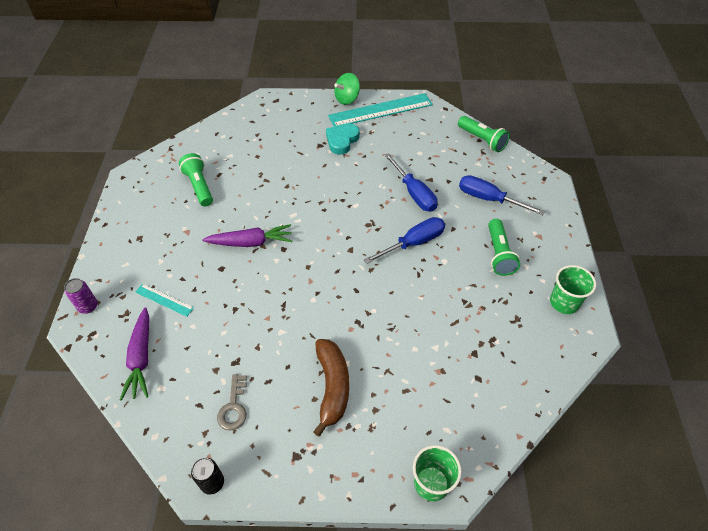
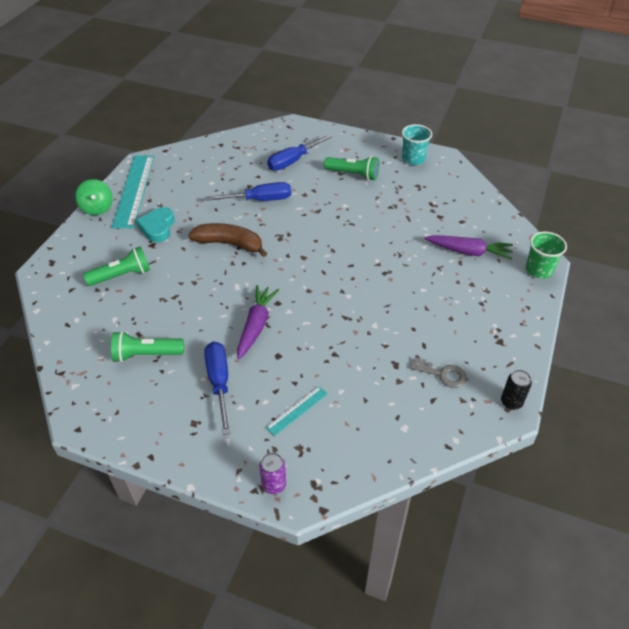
camera: 70 degrees left, 5 degrees down
(141, 358) = (363, 440): purple carrot -> purple carrot (468, 252)
(332, 387) = (443, 304): brown banana -> brown banana (230, 244)
(342, 141) = (157, 227): turquoise heart -> turquoise heart turned 45 degrees clockwise
(413, 243) = (317, 217): blue screwdriver -> blue screwdriver (219, 383)
(482, 140) = (222, 142): green flashlight -> green flashlight (122, 275)
(564, 302) = (413, 159): green cup -> turquoise cup

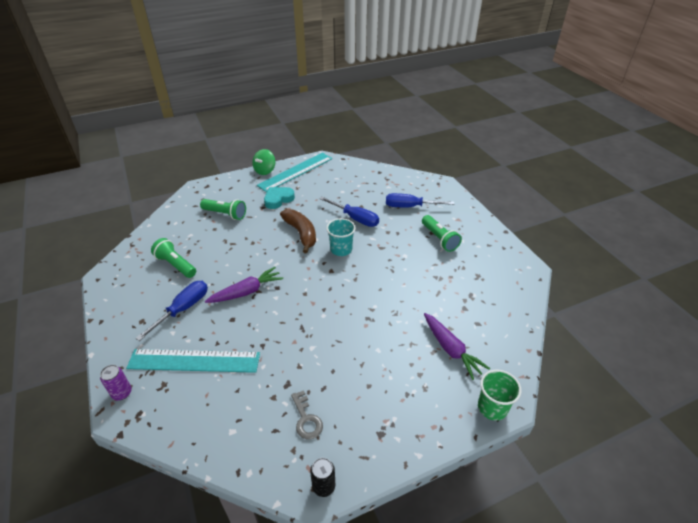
camera: 45 degrees right, 5 degrees down
(297, 410) = (194, 361): turquoise ruler -> turquoise ruler, size x2.12
(413, 159) = (501, 255): turquoise cup -> turquoise cup (341, 249)

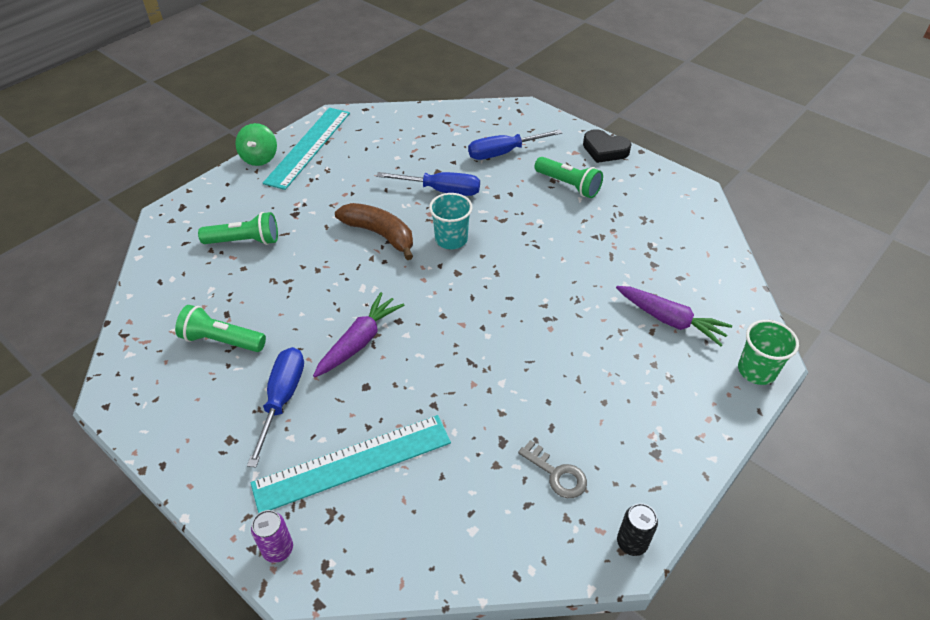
camera: 25 degrees left, 5 degrees up
(278, 199) = (311, 195): turquoise heart -> none
(480, 223) = (604, 150): none -> black heart

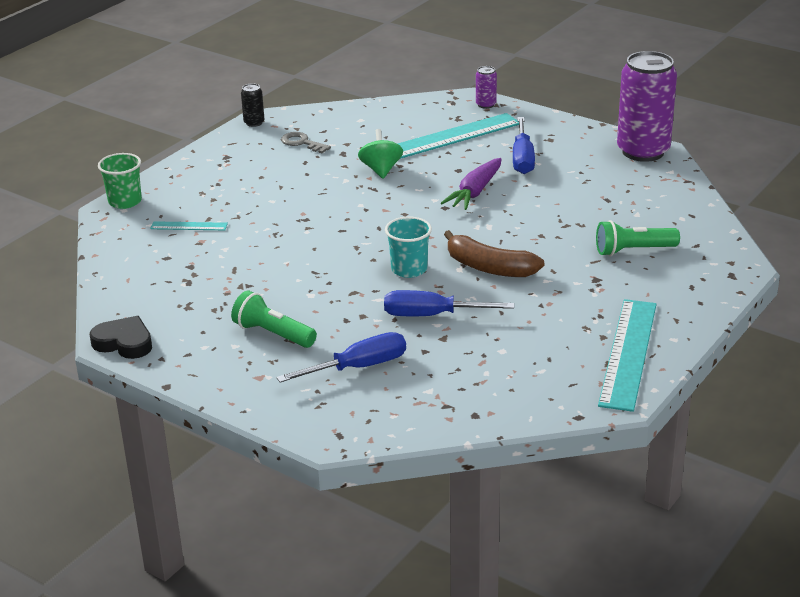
camera: 175 degrees right, 15 degrees down
(133, 396) = (643, 151): none -> purple can
(222, 340) = (597, 183): green flashlight -> none
(259, 158) = (683, 334): green spinning top -> green spinning top (381, 170)
(604, 150) = (217, 383): black heart -> black heart (124, 342)
(670, 320) = (189, 226): purple carrot -> turquoise ruler

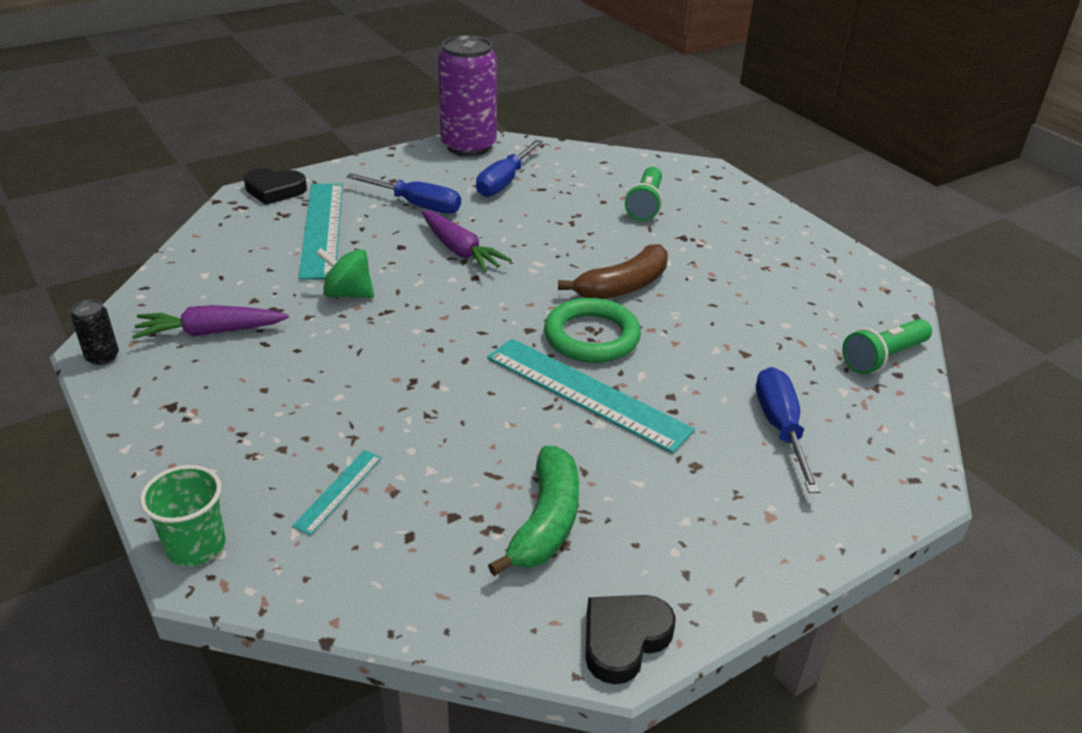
camera: 70 degrees left, 5 degrees up
(203, 297) = (546, 522): none -> green banana
(273, 334) = (676, 478): green flashlight -> green flashlight (883, 358)
(302, 143) = (211, 332): grey key -> purple carrot
(409, 269) = (591, 336): turquoise cup -> green ring
(432, 315) = (697, 348): blue screwdriver -> blue screwdriver (504, 182)
(486, 105) = (274, 190): purple can -> black heart
(629, 353) = (820, 259): turquoise ruler -> turquoise ruler (587, 393)

